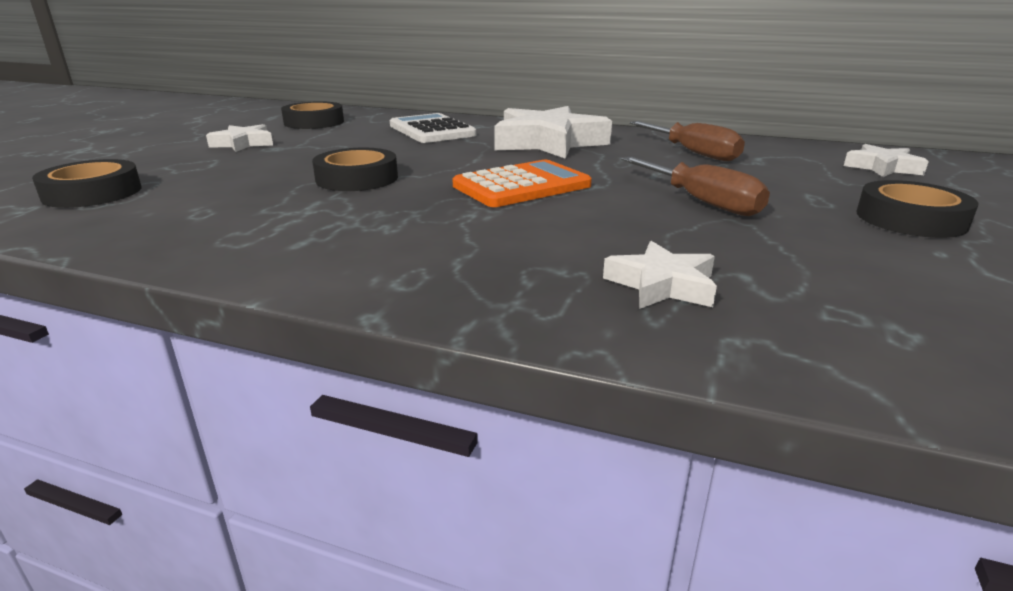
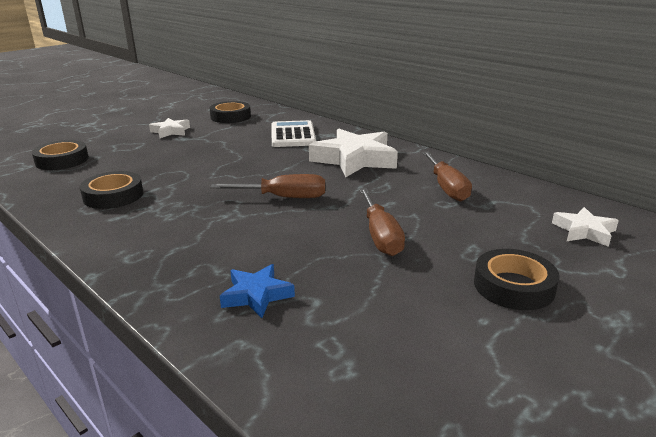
camera: 25 degrees right, 0 degrees up
(357, 178) = (197, 173): black tape -> black tape (113, 196)
(522, 186) = (283, 197): orange calculator -> brown screwdriver
(662, 285) = (256, 295): white star -> blue star

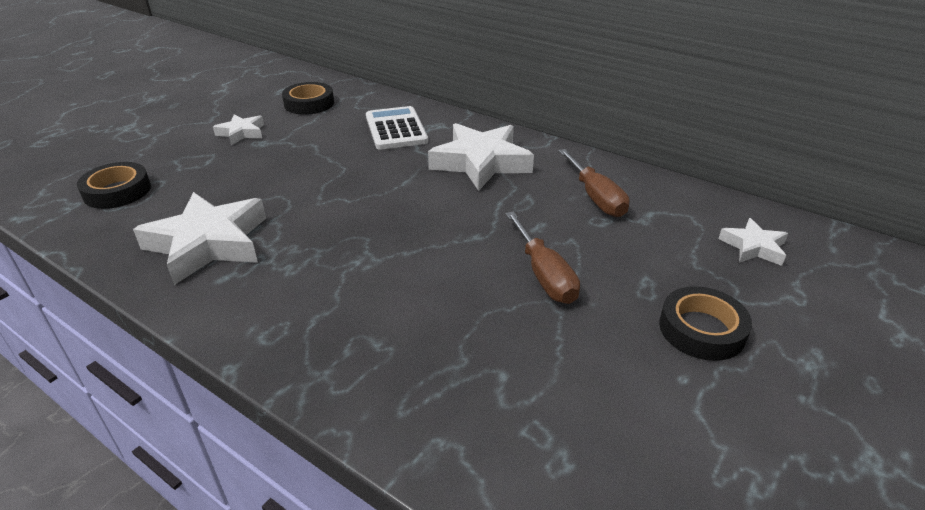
camera: 10 degrees left, 10 degrees up
(113, 196) = (208, 243): black tape -> white star
(256, 295) = (434, 374): blue star -> none
(283, 197) = (417, 228): brown screwdriver -> none

